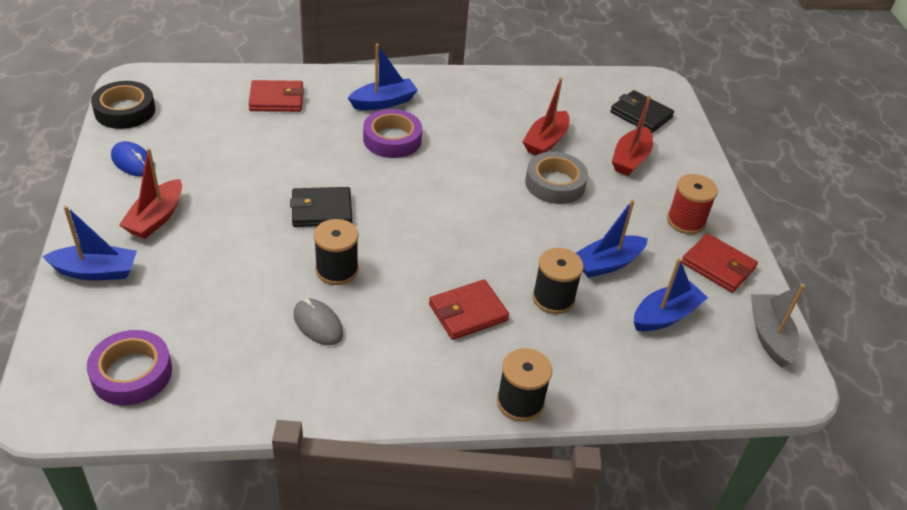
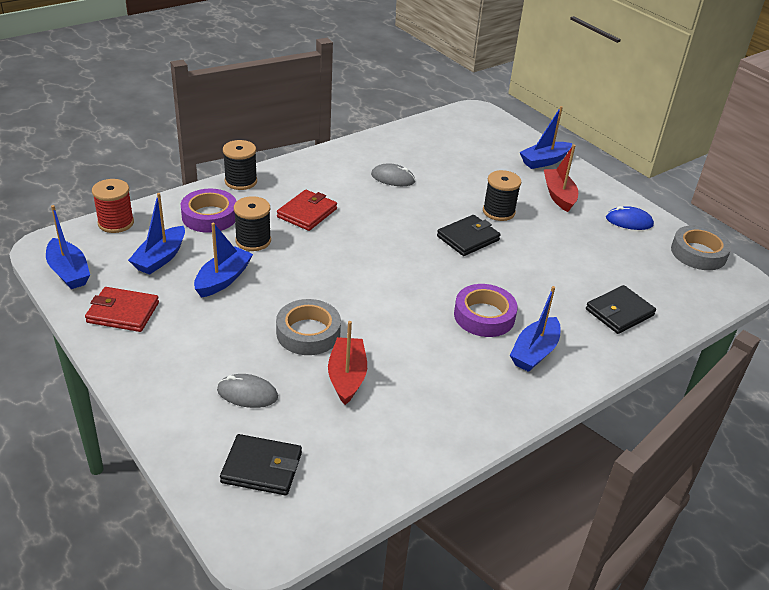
camera: 150 degrees right, 5 degrees down
(125, 111) = (698, 253): black tape -> grey tape
(132, 373) = (459, 132): purple tape -> purple tape (209, 216)
(276, 99) = (619, 312): red wallet -> black wallet
(337, 270) = (414, 207): black spool -> black spool (498, 212)
(630, 159) = (247, 394): red boat -> grey mouse
(685, 221) = (164, 344): red spool -> red spool (116, 223)
(769, 336) = (69, 272): grey boat -> blue boat

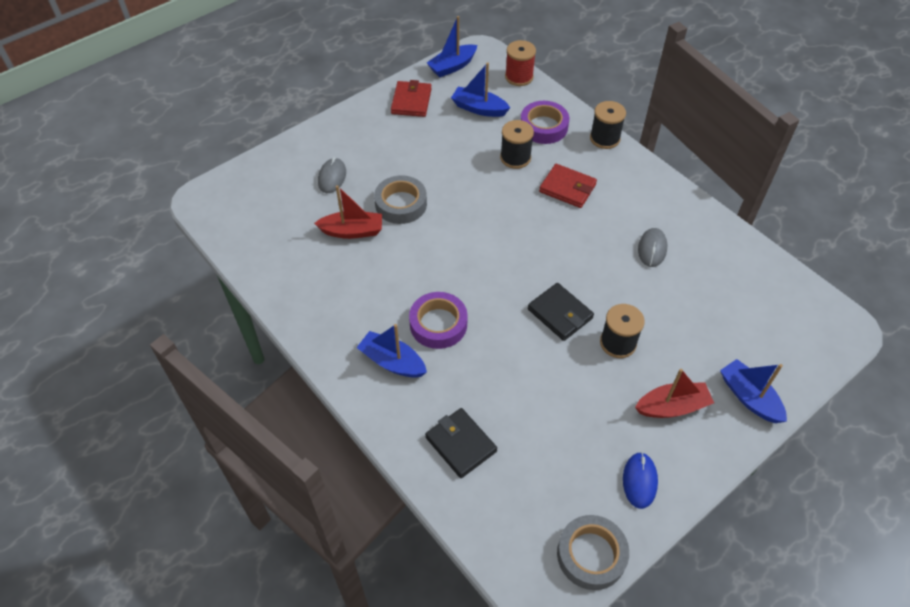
camera: 90 degrees right, 15 degrees up
(223, 279) = (459, 147): blue boat -> none
(262, 468) = (263, 193): black wallet -> none

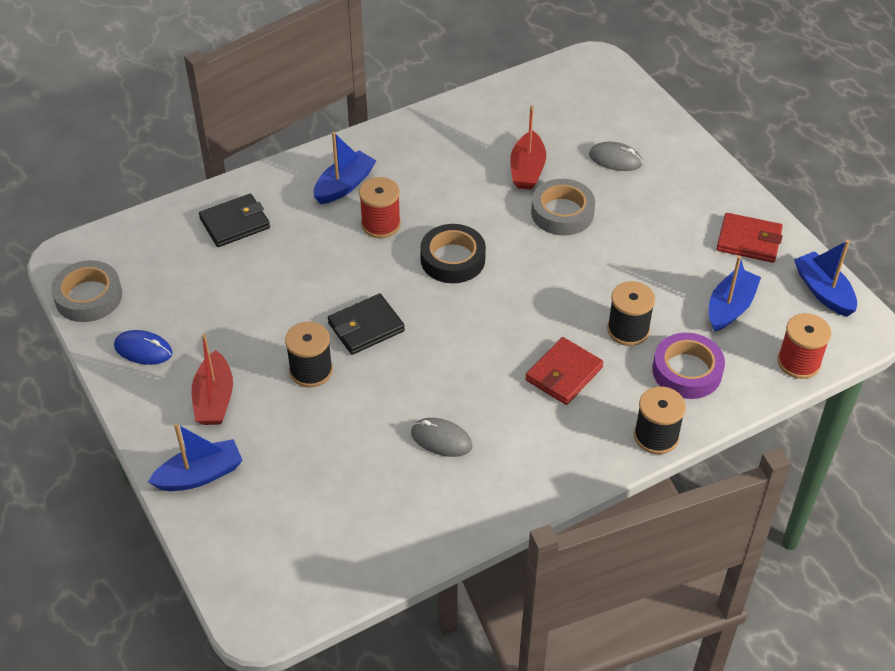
camera: 100 degrees right, 5 degrees down
(438, 324) = (381, 224): purple tape -> red spool
(469, 267) = (452, 259): none -> black tape

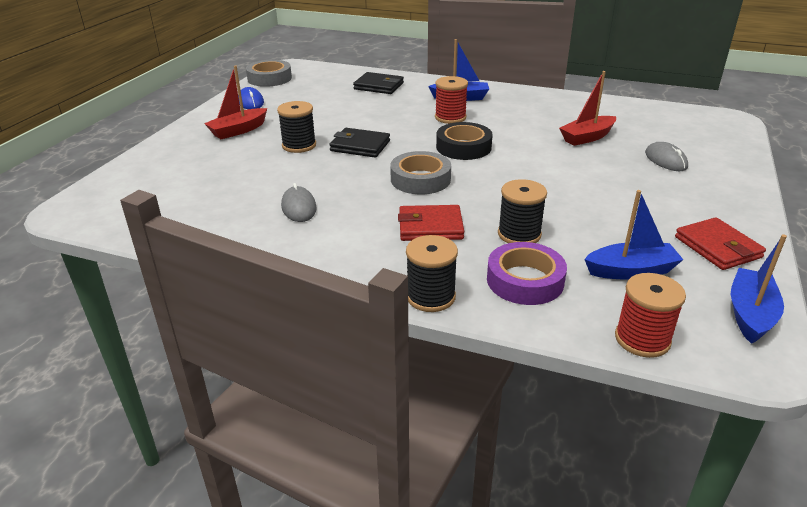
camera: 50 degrees right, 15 degrees down
(200, 475) = (173, 149): blue boat -> none
(562, 213) = (577, 163): grey tape -> grey tape (420, 179)

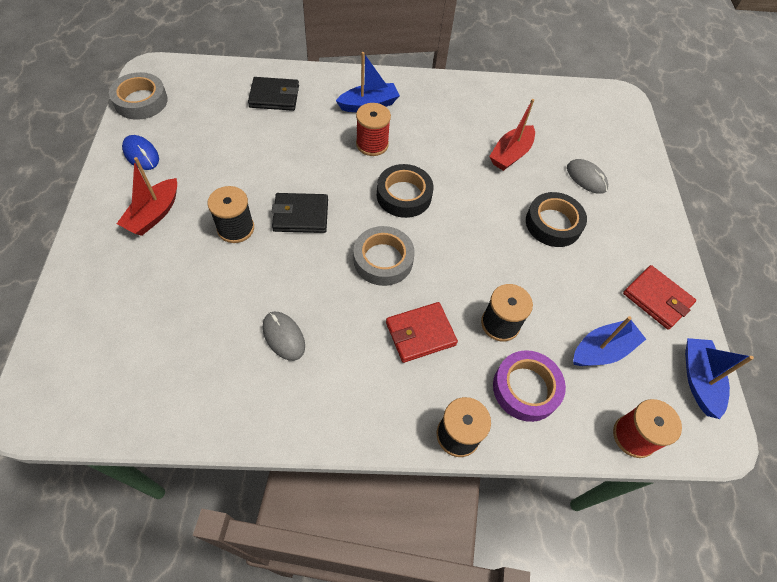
camera: 25 degrees left, 25 degrees up
(613, 182) = (553, 224): none -> black tape

